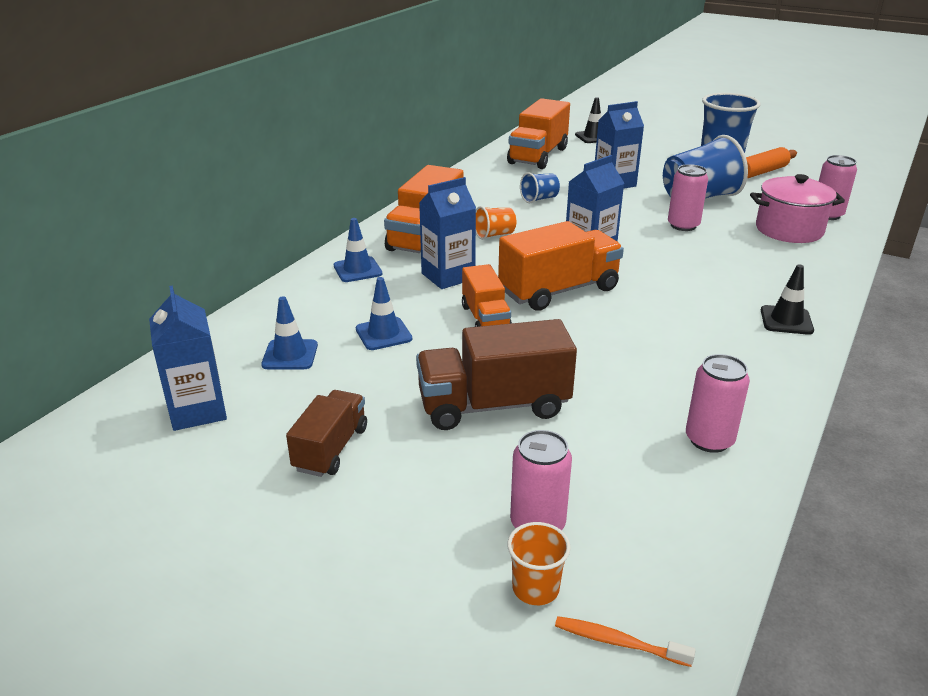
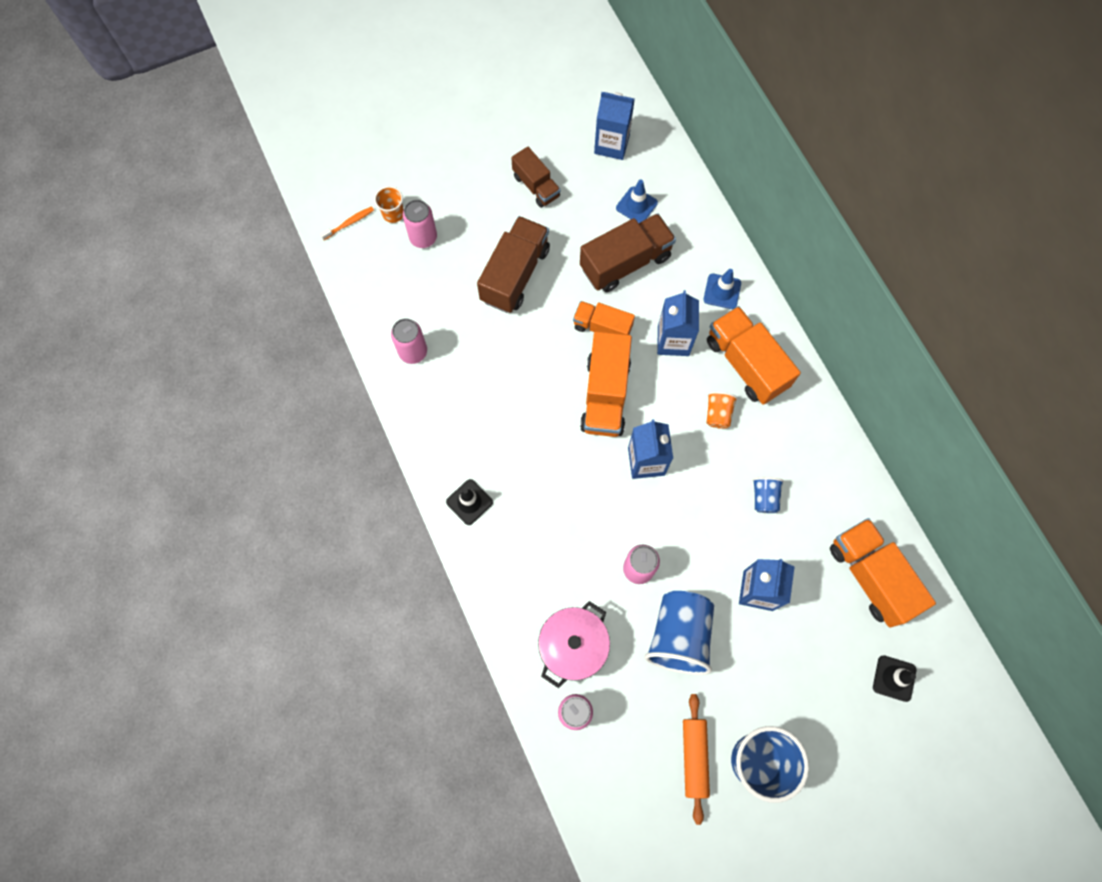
camera: 125 degrees right, 40 degrees up
(383, 334) = (625, 262): blue traffic cone -> brown truck

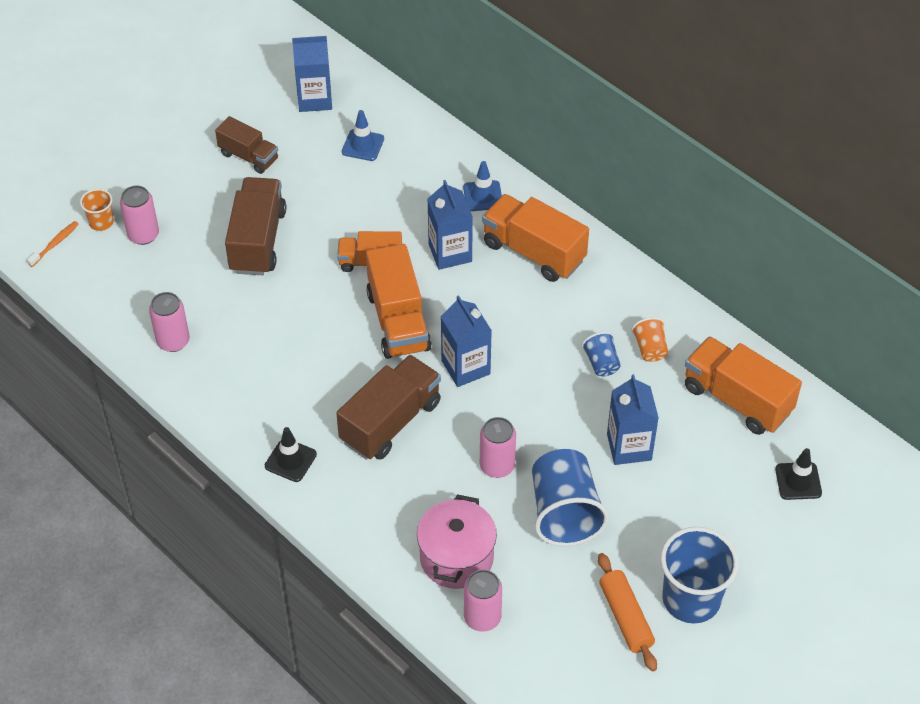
camera: 20 degrees left, 20 degrees down
(625, 262) = (371, 198): brown truck -> brown truck (390, 422)
(718, 414) = (523, 304): orange cup -> orange cup (650, 348)

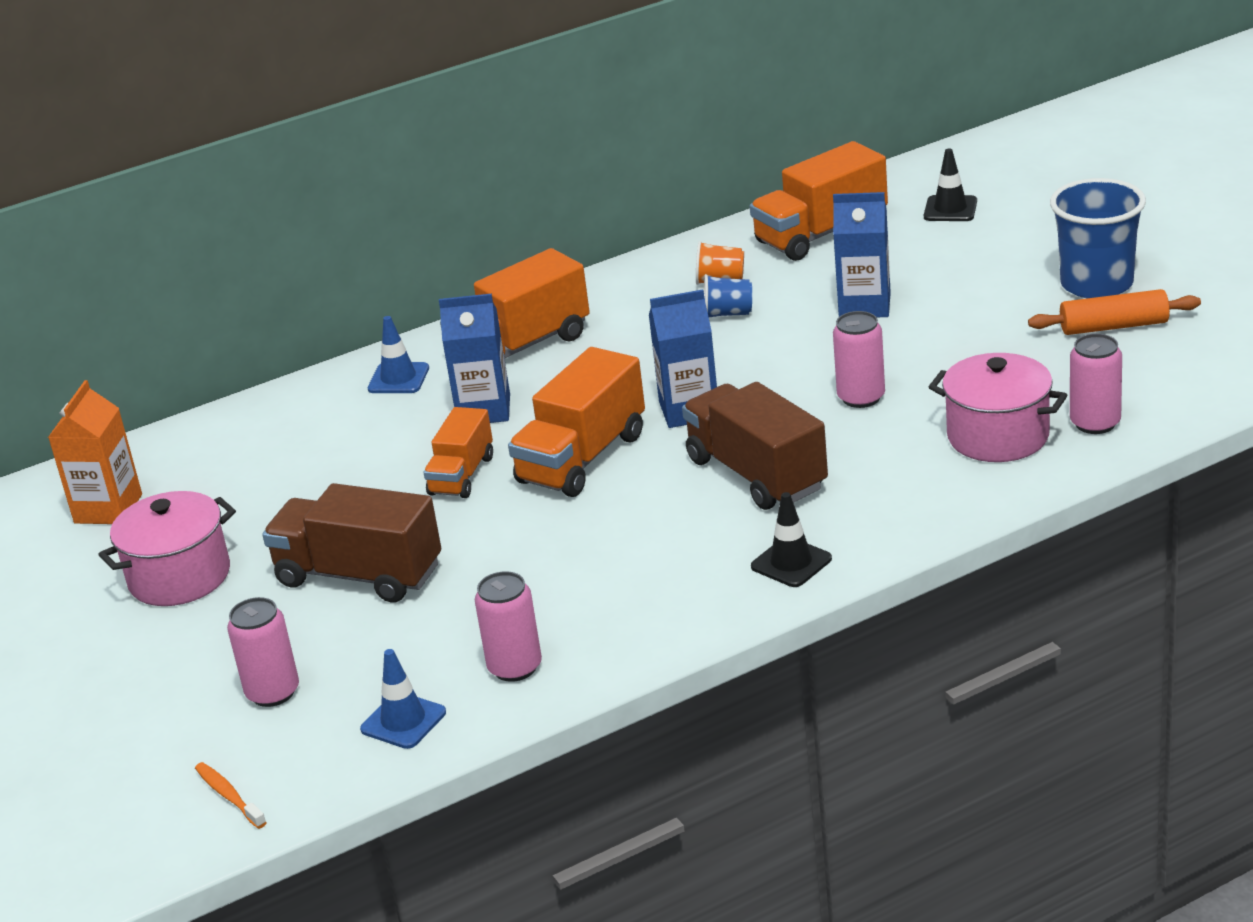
camera: 70 degrees left, 20 degrees down
(101, 222) = (214, 739): orange cup -> none
(249, 156) = (179, 577): brown truck -> pink pot
(315, 99) = (108, 509): blue carton -> orange carton
(363, 145) = (234, 470): blue traffic cone -> blue traffic cone (403, 721)
(398, 321) = (582, 458): orange truck -> orange truck turned 120 degrees clockwise
(564, 513) = (950, 355): blue cup -> none

